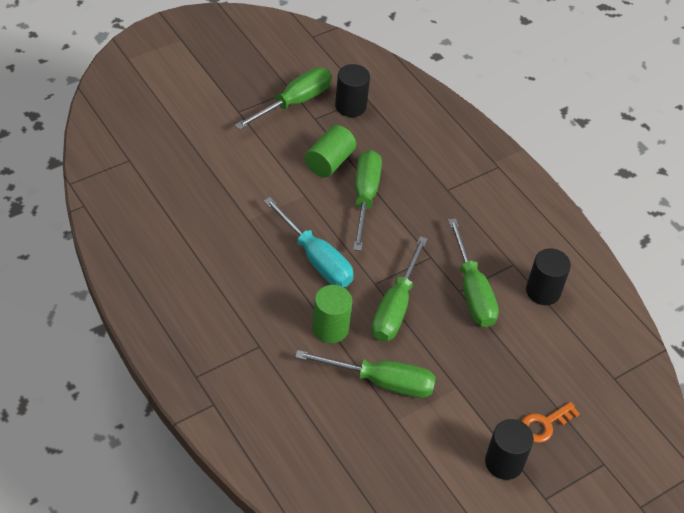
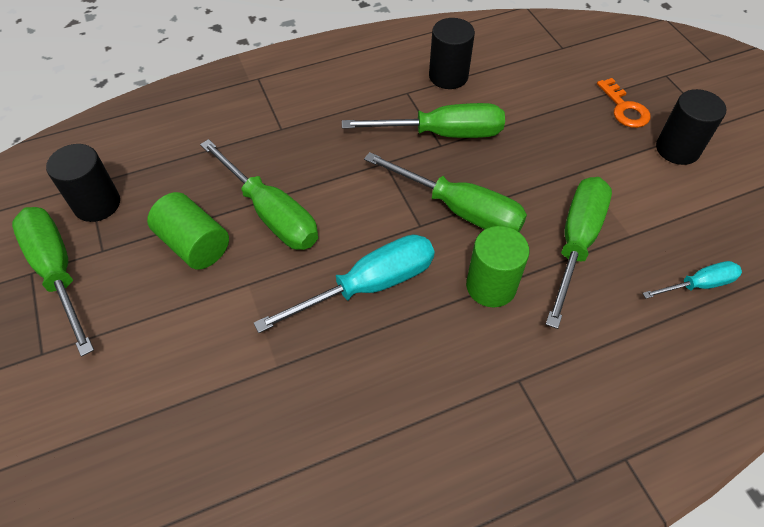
camera: 75 degrees left, 5 degrees up
(359, 462) = (698, 285): none -> turquoise screwdriver
(365, 197) = (271, 213): green screwdriver -> green screwdriver turned 150 degrees counterclockwise

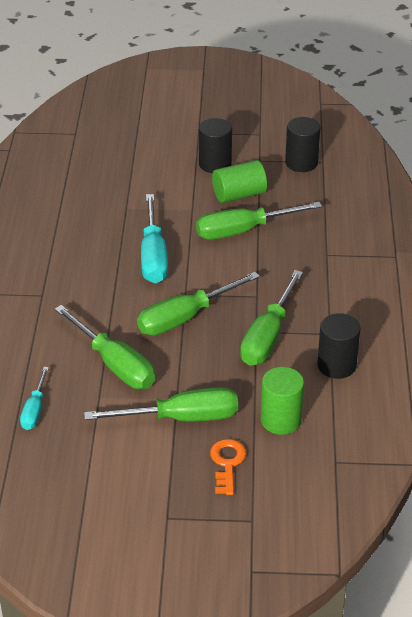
camera: 115 degrees right, 15 degrees down
(57, 272) = (253, 143): green screwdriver -> green screwdriver (181, 418)
(491, 286) = (112, 308): green cylinder -> green cylinder (280, 420)
(624, 108) = (227, 463): orange key -> orange key turned 90 degrees clockwise
(677, 149) = (158, 472): black cylinder -> black cylinder (215, 164)

